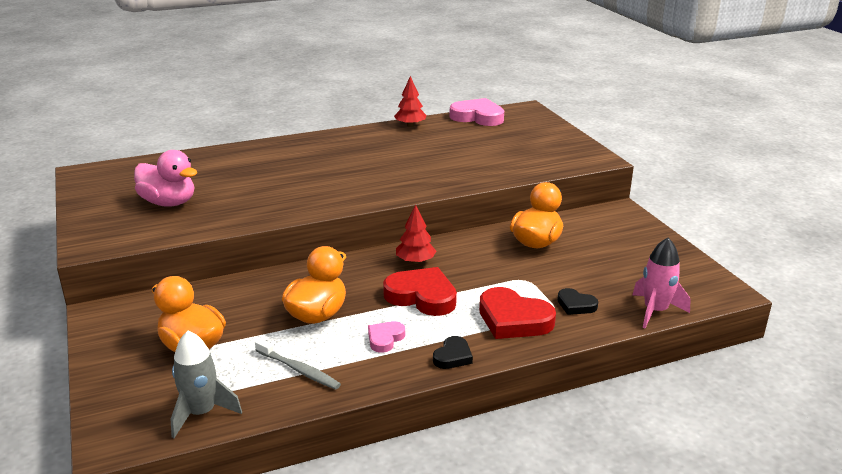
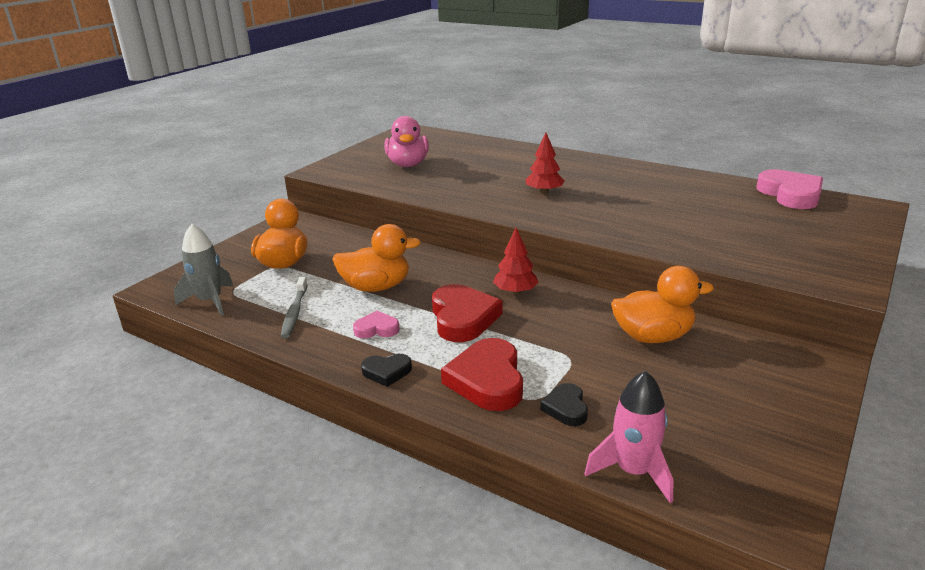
camera: 55 degrees right, 0 degrees up
(410, 125) = (701, 178): red tree -> red tree (544, 192)

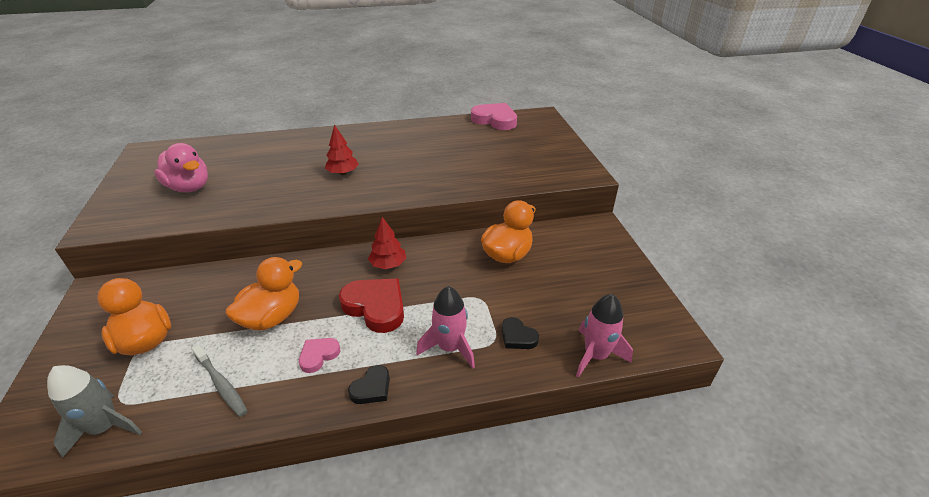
camera: 45 degrees left, 10 degrees up
(487, 380) = (450, 347): red heart -> pink rocket

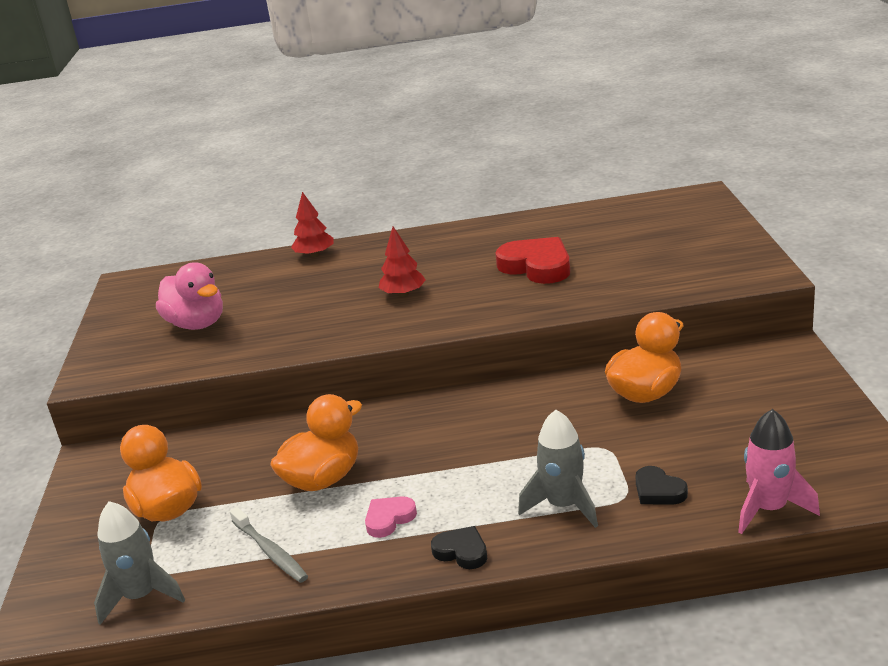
camera: 10 degrees right, 10 degrees down
(372, 388) = (461, 551): black heart -> black heart turned 105 degrees counterclockwise
(376, 307) = (460, 463): red heart -> red heart (537, 266)
(388, 264) = (474, 412): red tree -> red tree (315, 255)
(450, 347) = (563, 506): pink rocket -> grey rocket
(495, 120) = (627, 207): pink heart -> none

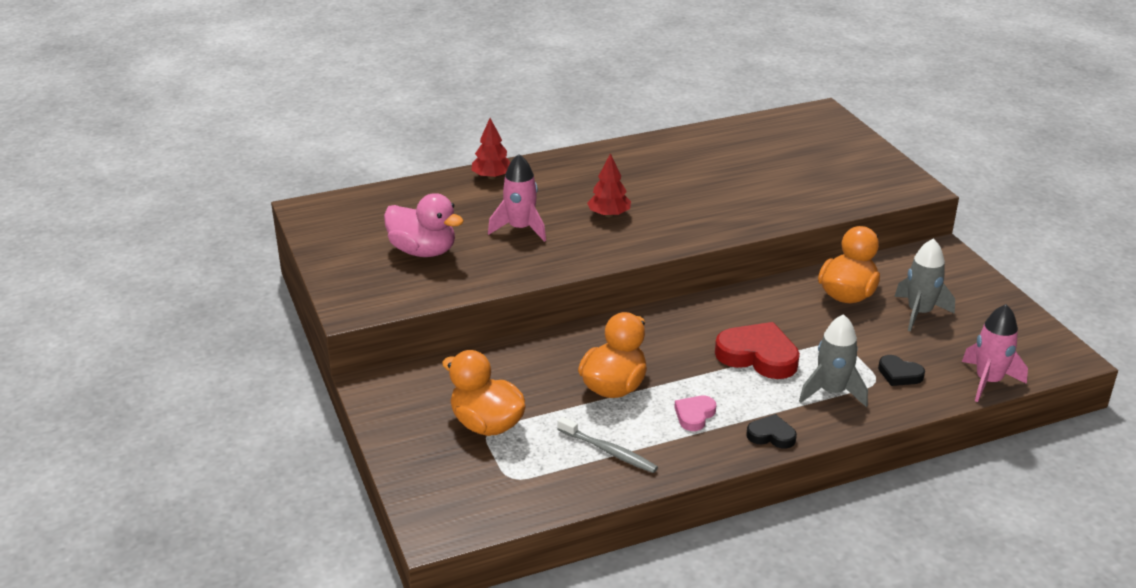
camera: 20 degrees left, 5 degrees up
(141, 596) = (518, 499): grey rocket -> grey rocket (919, 313)
(305, 305) = (520, 229): none -> pink rocket
(537, 266) = (716, 184): red heart -> red heart (758, 356)

